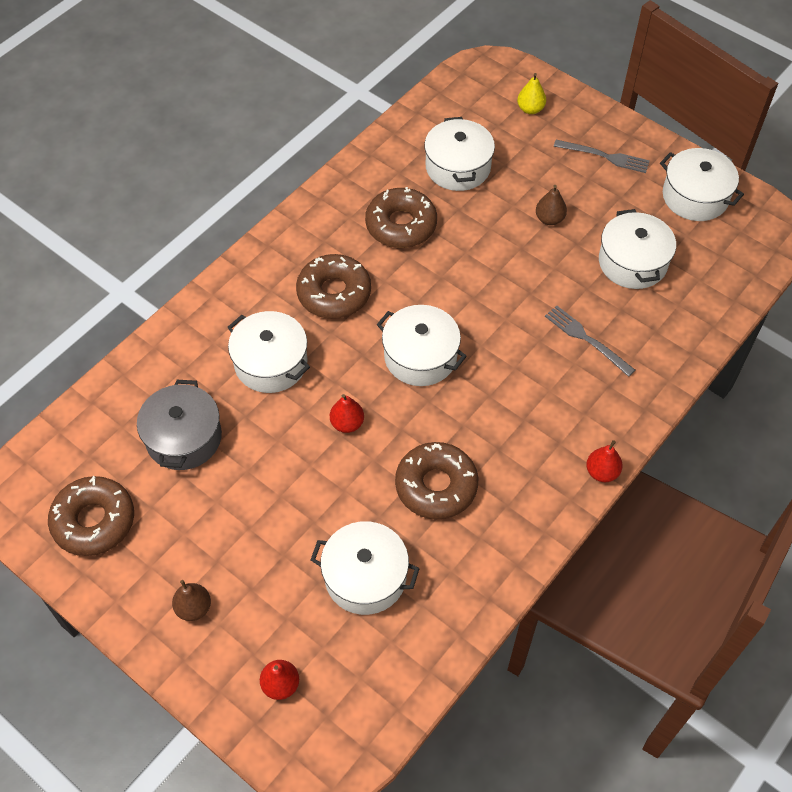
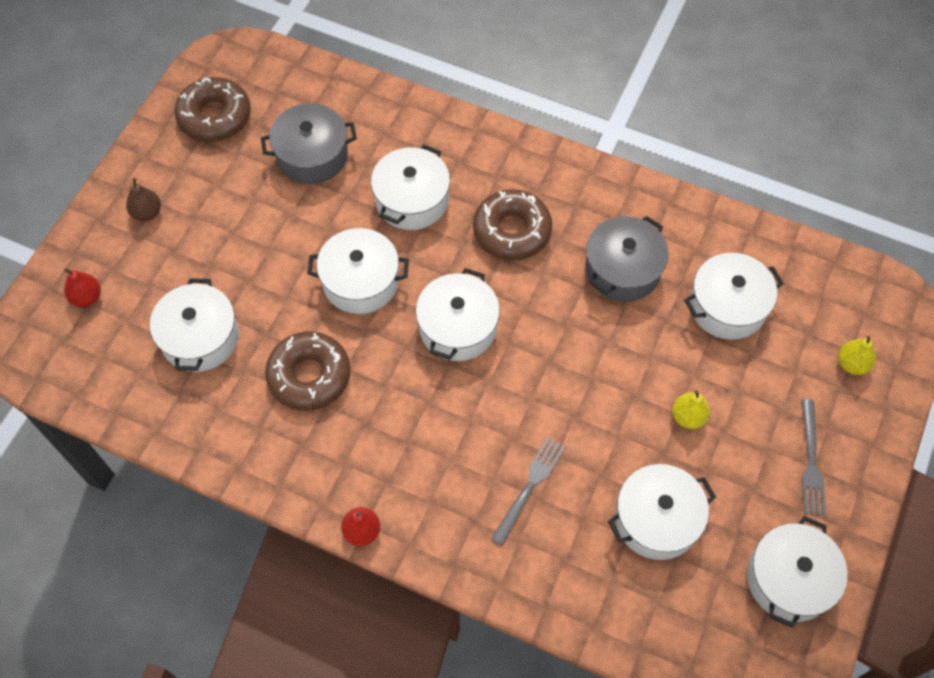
camera: 75 degrees right, 5 degrees up
(347, 423) = (360, 281): red pear -> white pot
(401, 225) = (622, 270): brown donut -> grey pot
(549, 219) = (688, 417): brown pear -> yellow pear

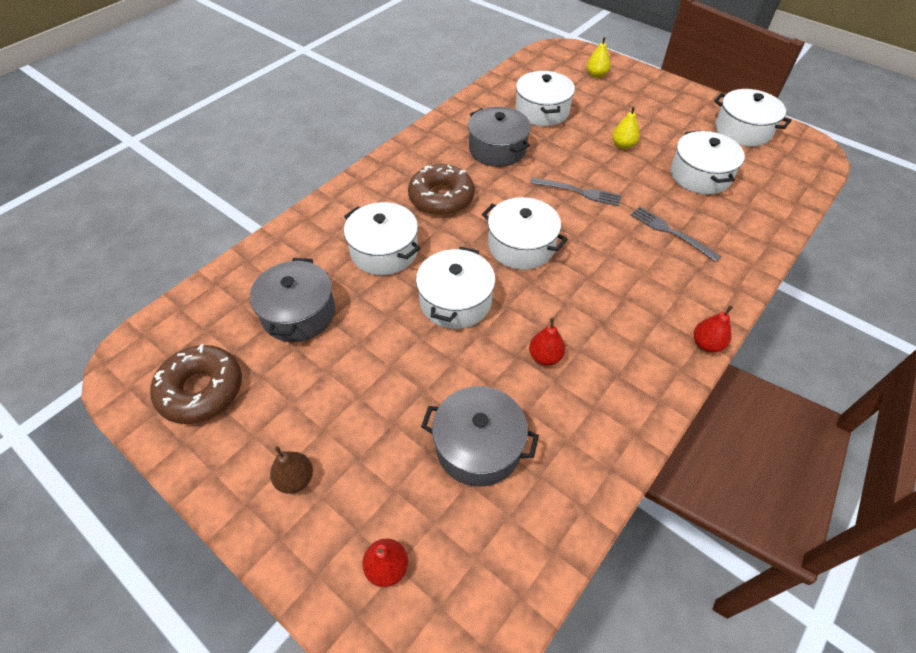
camera: 75 degrees left, 10 degrees down
(200, 338) = (478, 446): white pot -> grey pot
(309, 376) = (545, 357): brown donut -> red pear
(811, 461) = (662, 104): grey fork -> grey fork (578, 192)

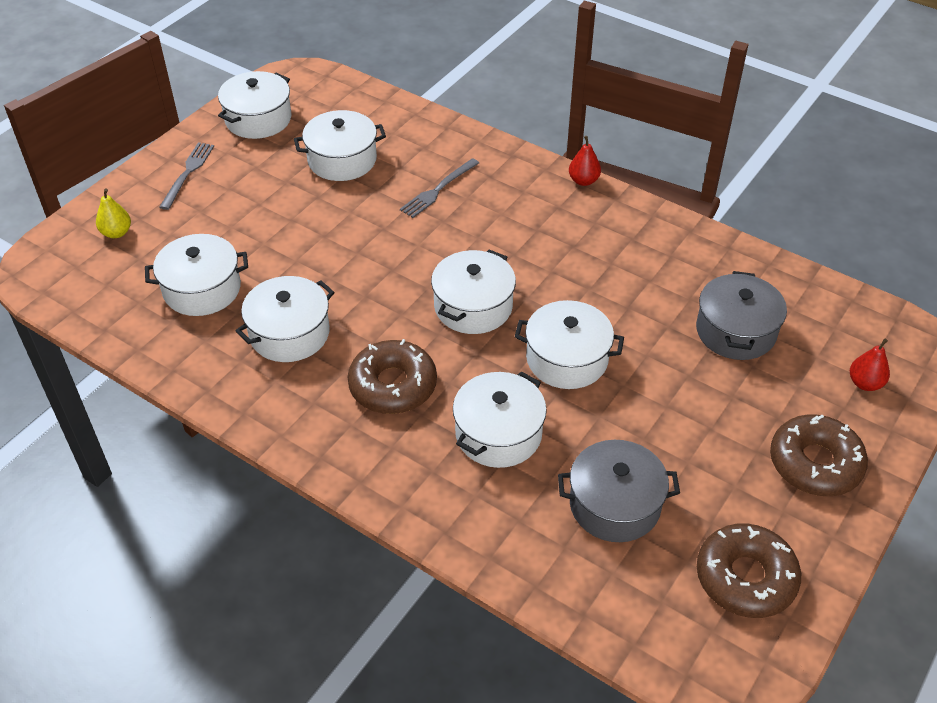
camera: 95 degrees left, 5 degrees down
(295, 479) = (815, 463): brown pear -> brown donut
(497, 149) = (289, 333): grey pot -> white pot
(545, 357) = (624, 287): red pear -> none
(578, 192) = (375, 257): grey fork -> grey fork (188, 173)
(623, 145) = (284, 216): yellow pear -> none

